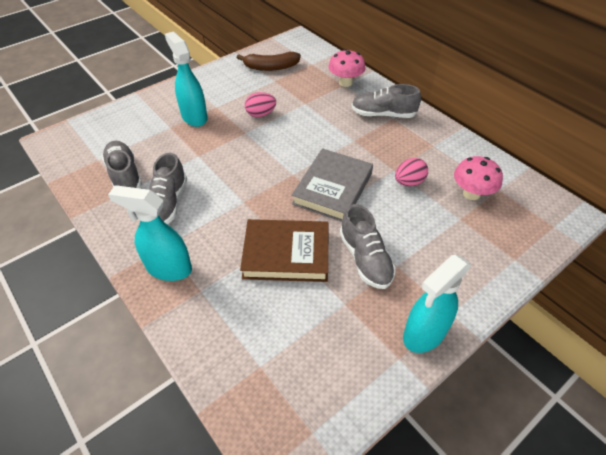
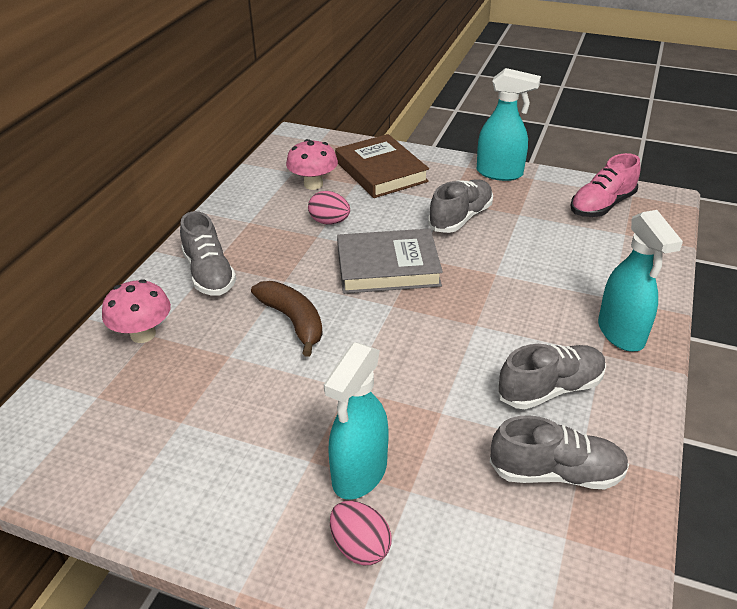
camera: 120 degrees left, 10 degrees down
(124, 175) = (556, 473): grey shoe -> grey shoe turned 120 degrees counterclockwise
(261, 114) = (291, 392): pink egg -> pink egg (360, 547)
(271, 67) = (136, 448): brown banana -> brown banana (293, 321)
(286, 254) = (508, 263): brown book -> brown book (381, 171)
(313, 384) = (602, 205): none -> pink shoe

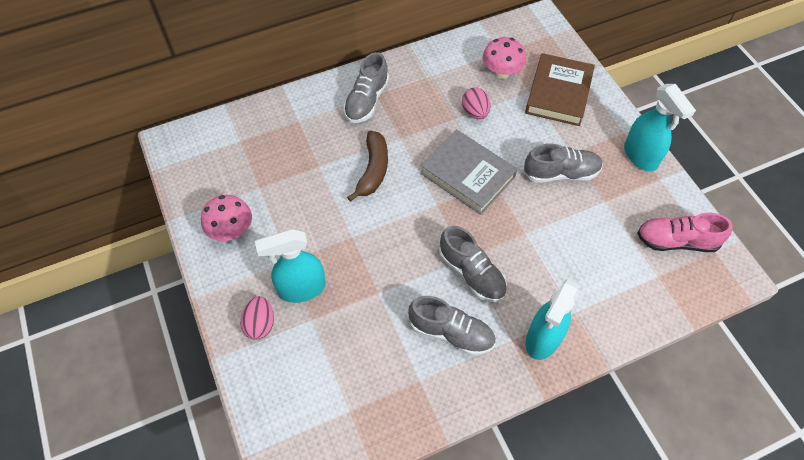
camera: 45 degrees right, 20 degrees up
(143, 334) = (295, 117): pink mushroom -> pink mushroom (231, 231)
(556, 473) = (389, 378): grey shoe -> grey shoe (471, 273)

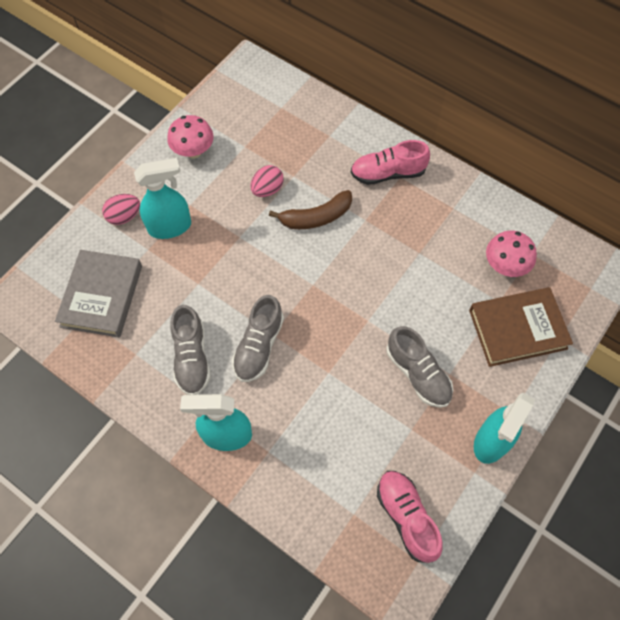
camera: 60 degrees right, 5 degrees up
(301, 288) = (170, 227): turquoise spray bottle -> turquoise spray bottle turned 120 degrees clockwise
(366, 101) = (387, 173): grey shoe -> pink shoe
(467, 175) = (361, 294): grey book -> grey book (102, 296)
(475, 112) = (438, 266): pink egg -> pink egg (267, 189)

